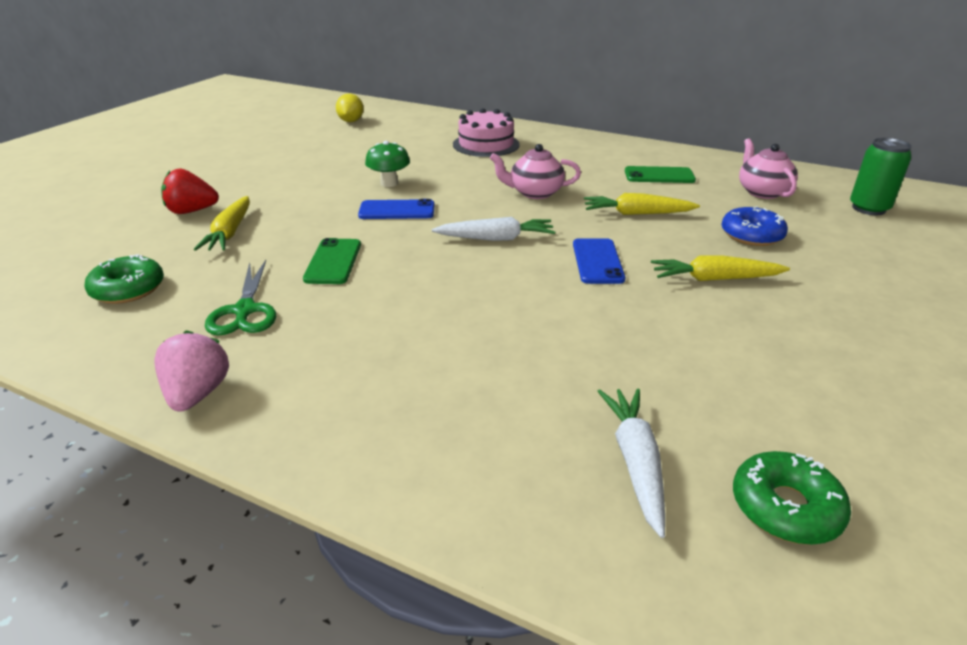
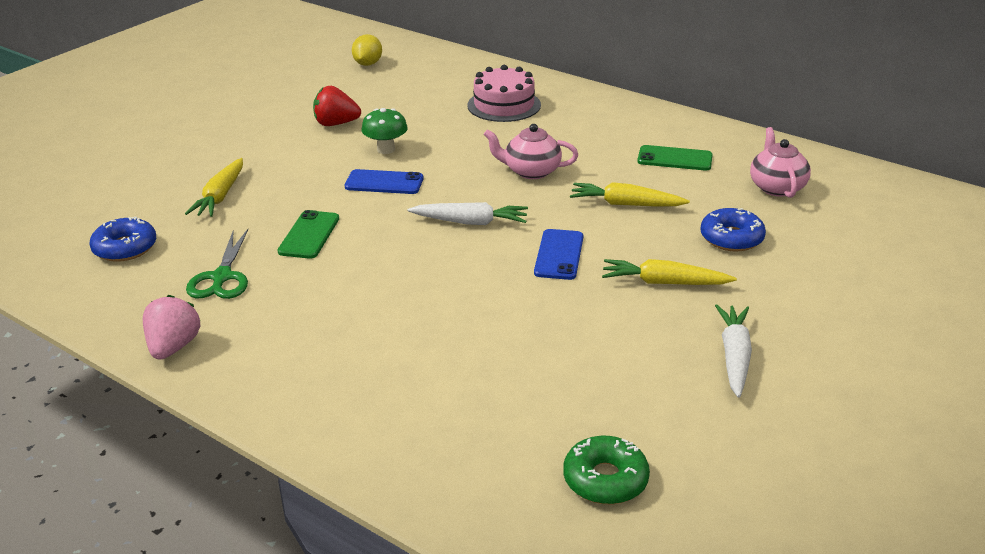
camera: 10 degrees right, 0 degrees up
(128, 289) = (125, 248): green donut -> blue donut
(192, 211) = (188, 169): red strawberry -> red strawberry (336, 124)
(635, 462) = (504, 435): white carrot -> white carrot (734, 356)
(868, 208) = (881, 216): green can -> none

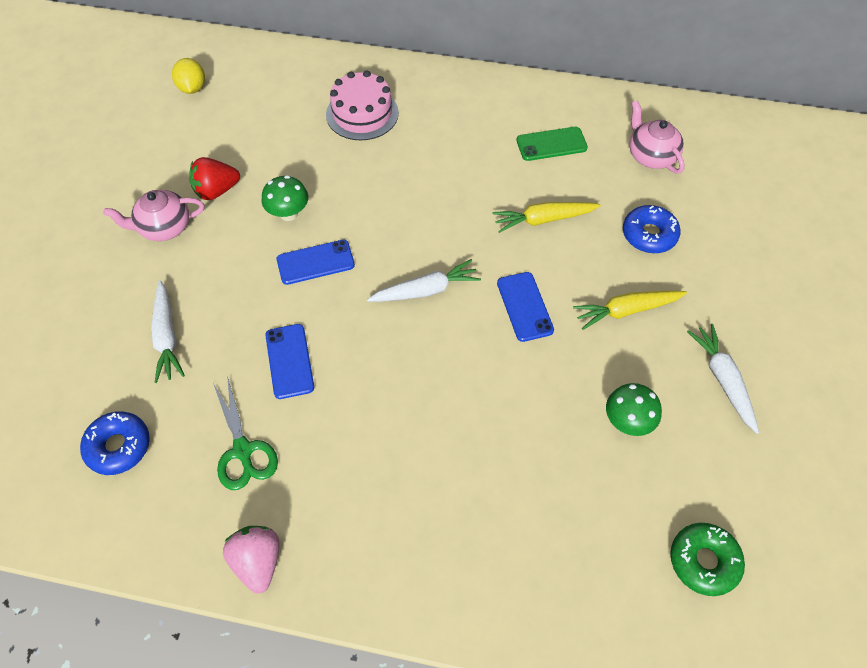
camera: 25 degrees left, 25 degrees up
(220, 196) = (167, 337): yellow carrot -> white carrot
(309, 235) = (289, 361): green phone -> blue phone
(531, 171) = (439, 202): pink teapot -> pink teapot (164, 227)
(602, 357) = (627, 421): none -> green mushroom

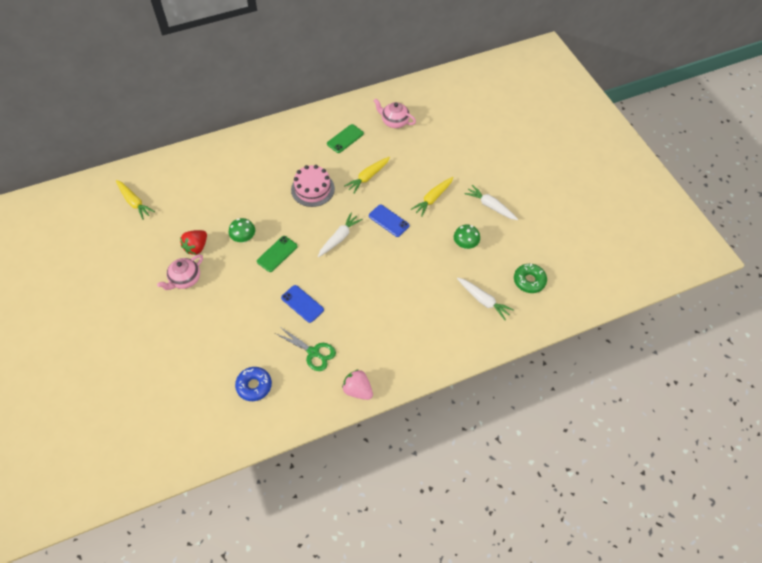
camera: 35 degrees left, 0 degrees up
(167, 337) = (234, 327): white carrot -> white carrot (483, 300)
(192, 88) = (134, 202): yellow lemon -> yellow carrot
(315, 262) = (277, 254): blue phone -> green phone
(362, 113) = (239, 170): pink cake -> pink cake (312, 189)
(649, 235) = (419, 159): blue donut -> none

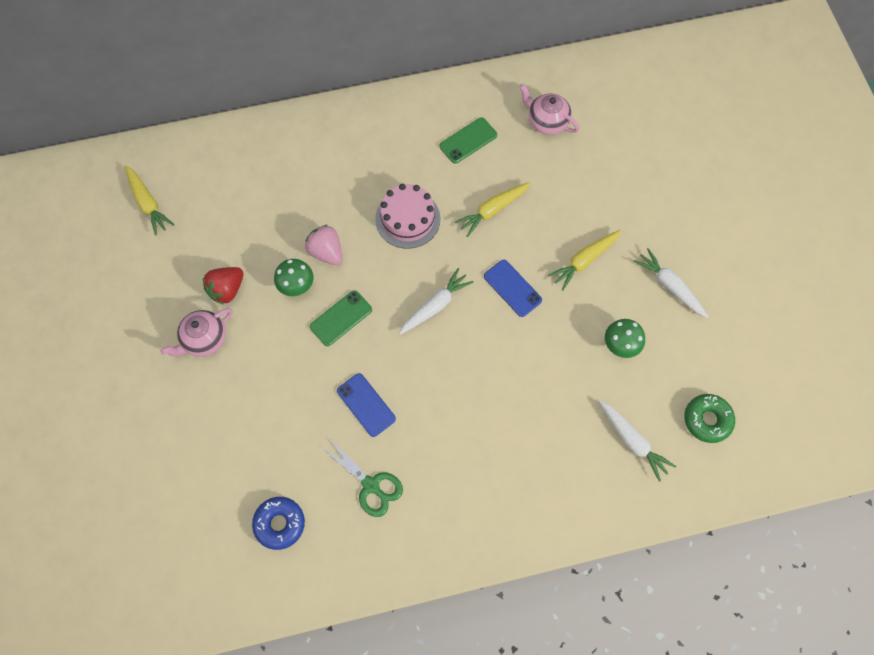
camera: 10 degrees right, 10 degrees up
(357, 390) = (426, 555): pink strawberry -> pink strawberry (326, 252)

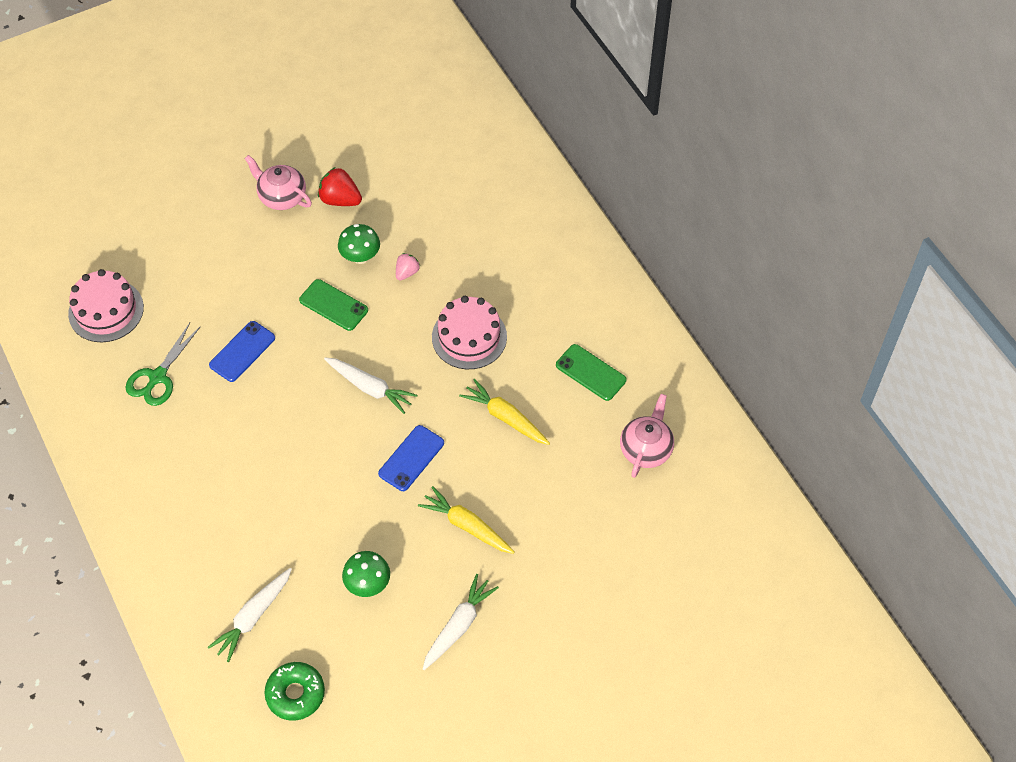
camera: 75 degrees right, 10 degrees down
(148, 203) = (419, 107): yellow carrot -> none
(279, 524) = (106, 310): blue donut -> pink cake
(326, 252) = (407, 272): pink strawberry -> pink strawberry, size x0.61

